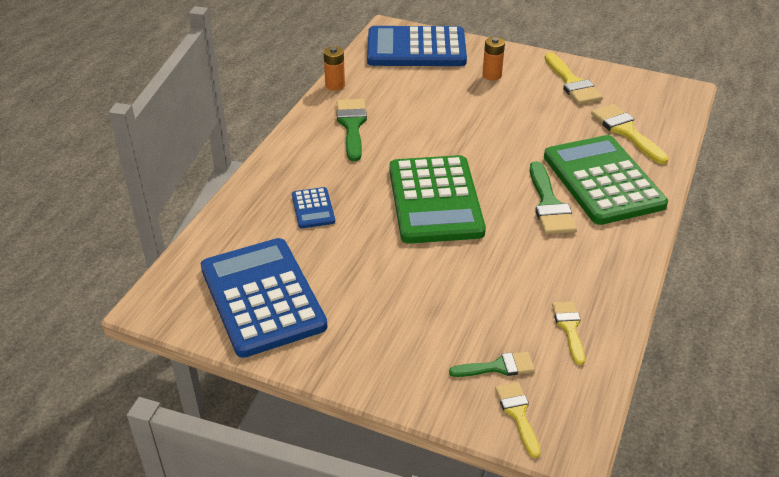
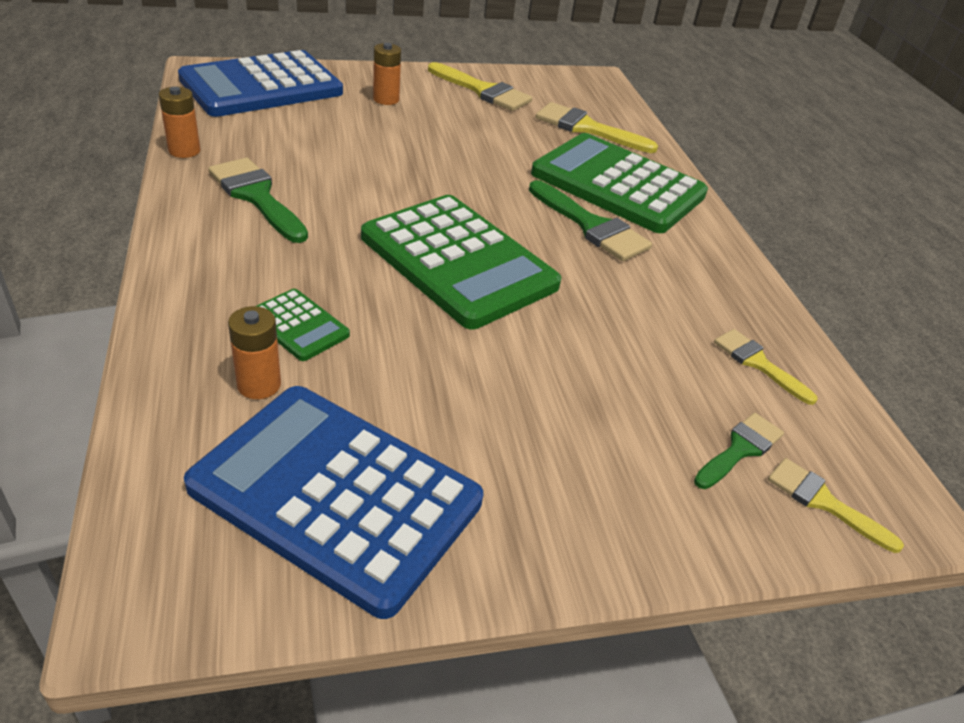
camera: 40 degrees left, 0 degrees up
(269, 232) = (259, 384): none -> orange battery
(313, 208) = (298, 325): blue calculator -> green calculator

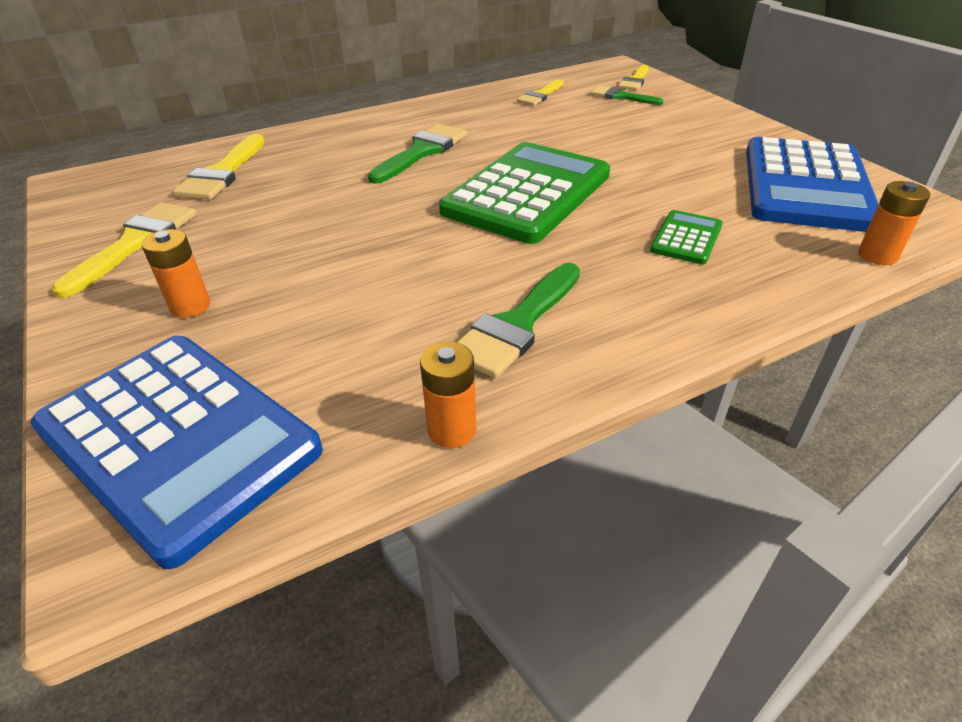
camera: 100 degrees left, 0 degrees up
(259, 384) = (765, 235): orange battery -> orange battery (877, 255)
(618, 184) = (339, 149): green calculator -> none

